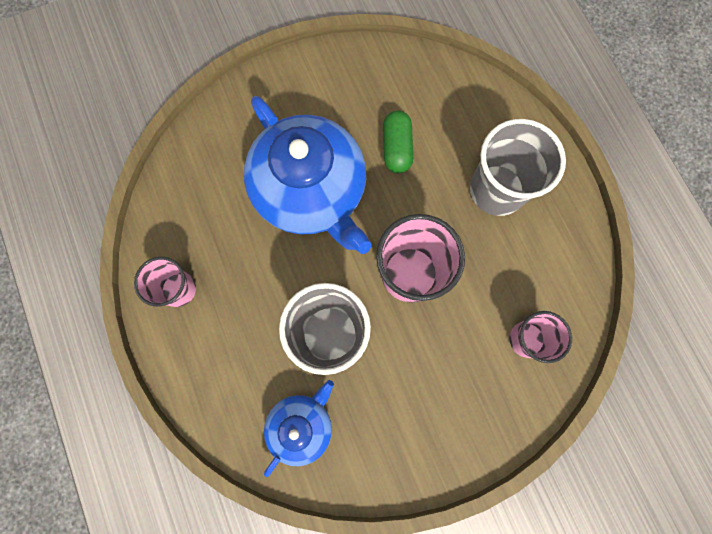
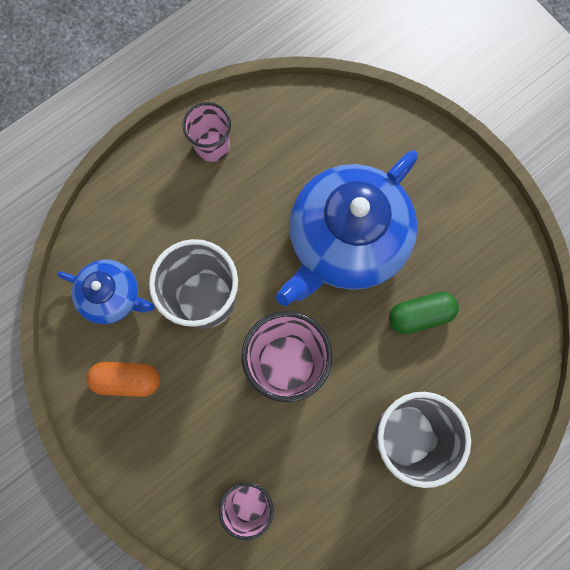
camera: 75 degrees right, 0 degrees up
(388, 428) = (127, 380): none -> orange capsule

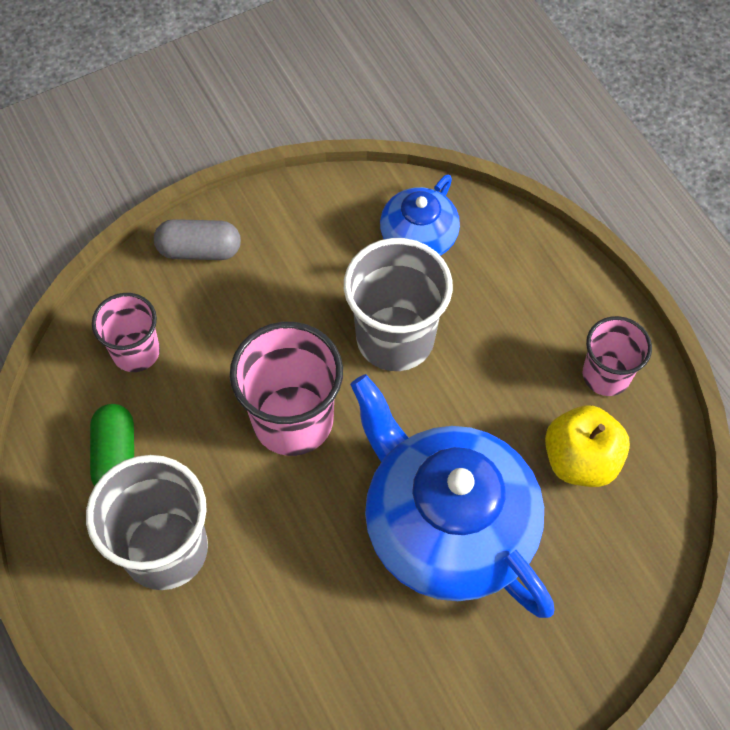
camera: 100 degrees right, 15 degrees down
(127, 380) = (312, 243): orange capsule -> none
(146, 473) = (199, 250): none -> grey capsule
(281, 157) = (580, 460): none -> yellow apple
(420, 315) = (321, 604): green capsule -> green capsule (116, 456)

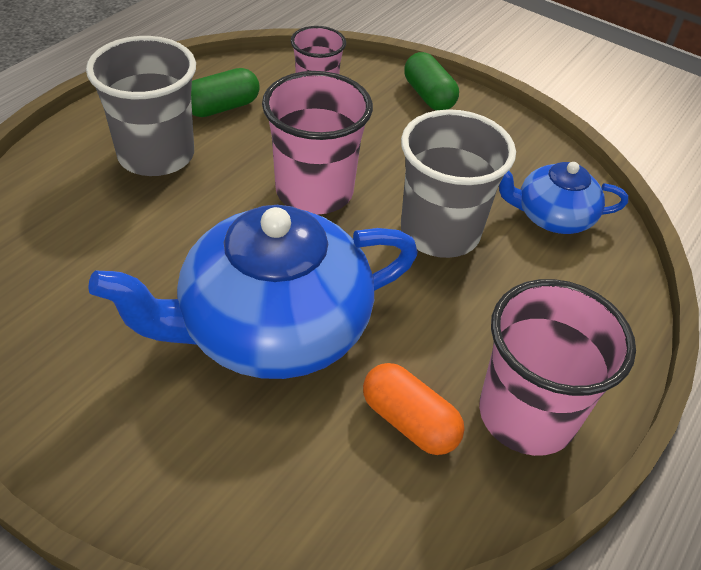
camera: 60 degrees right, 15 degrees down
(199, 250) = (428, 96): grey capsule -> green capsule
(446, 524) = (271, 328): blue teapot -> blue teapot turned 135 degrees counterclockwise
(580, 460) = (409, 421): yellow apple -> orange capsule
(606, 375) = (526, 414): pink cup -> pink cup, size x1.64

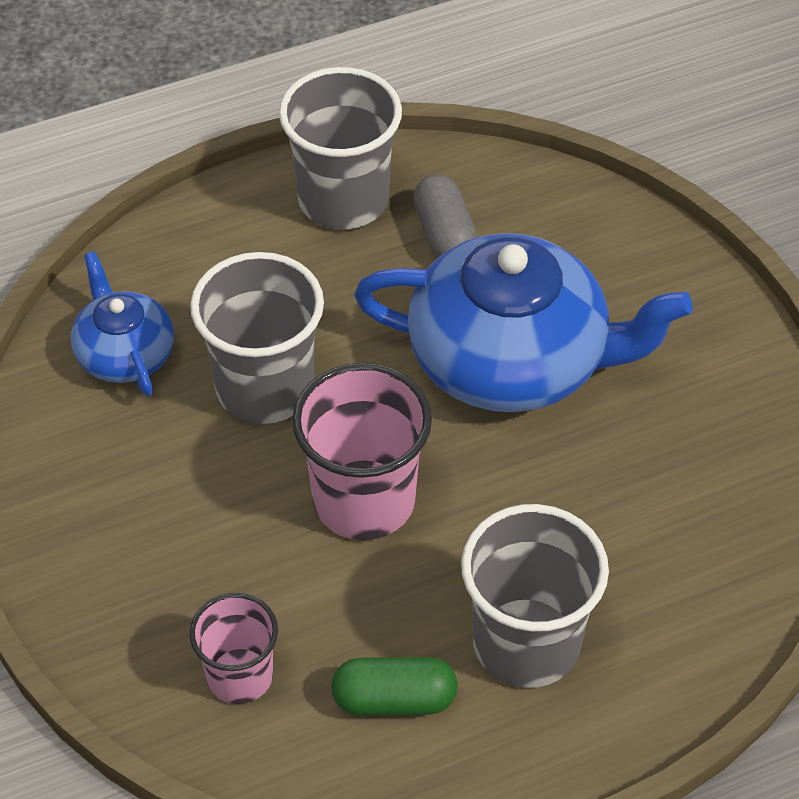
camera: 145 degrees left, 5 degrees up
(409, 421) = (444, 234): orange capsule -> grey capsule
(428, 96) = (90, 596): green capsule -> none
(526, 414) = (343, 199): pink cup -> grey cup
(552, 216) = (124, 353): blue teapot -> blue teapot turned 150 degrees counterclockwise

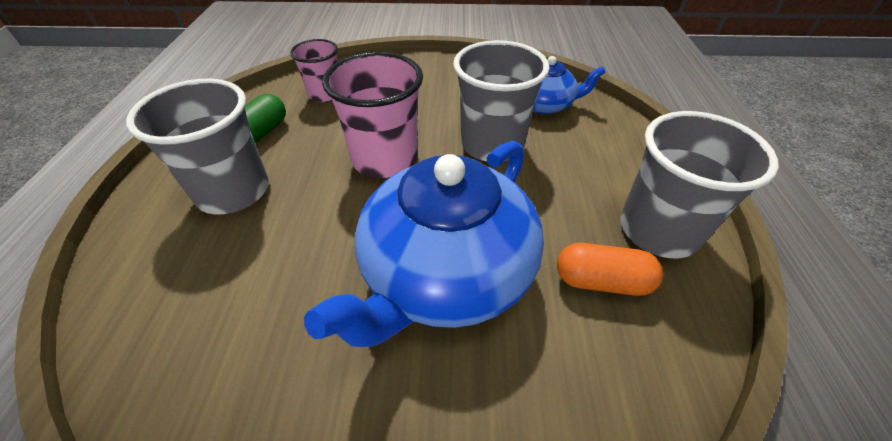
camera: 115 degrees right, 5 degrees down
(444, 234) = (602, 281): grey capsule -> orange capsule

